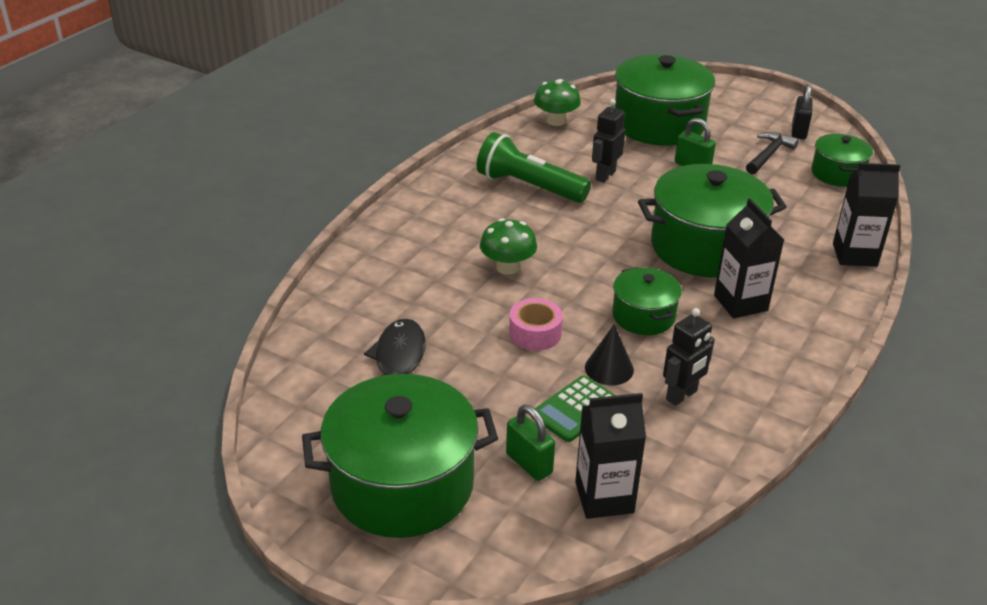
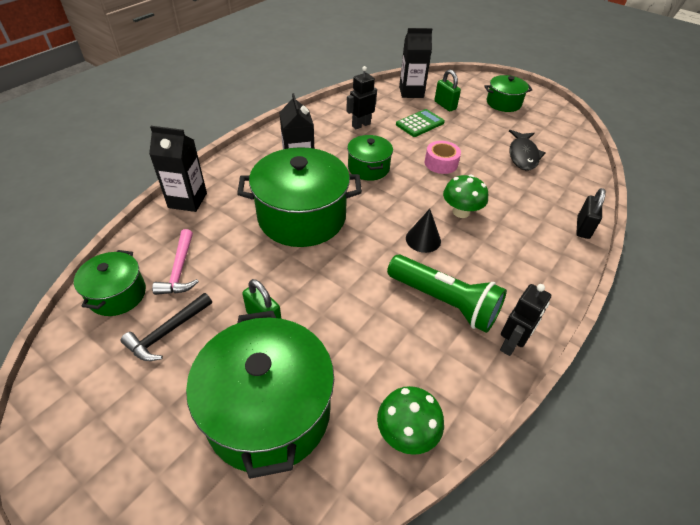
camera: 175 degrees left, 10 degrees up
(402, 485) = (503, 103): green pot -> green pot, size x0.53
(605, 175) = (363, 312): black robot -> black robot (511, 344)
(609, 368) = (398, 140): black cone -> black cone (423, 239)
(798, 193) = (179, 270): none -> pink hammer
(799, 131) = (95, 378): black padlock -> black padlock (583, 228)

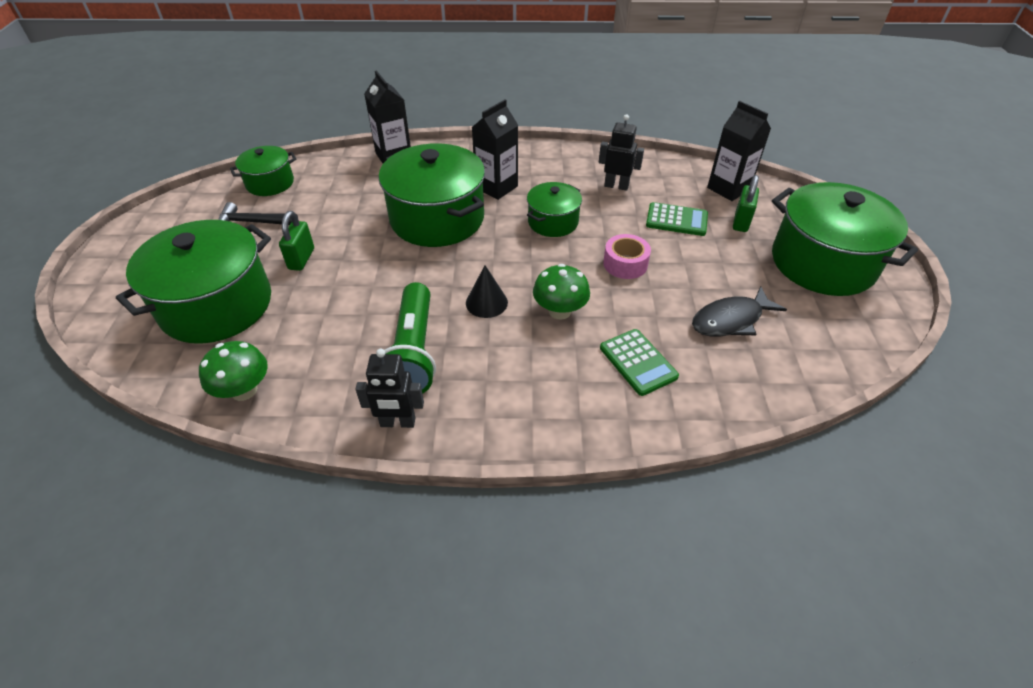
camera: 55 degrees right, 0 degrees up
(179, 270) = (316, 194): pink hammer -> none
(503, 103) = (823, 263): green pot -> green pot, size x1.87
(531, 206) = (638, 362): none -> green calculator
(583, 228) = (650, 423): black padlock -> none

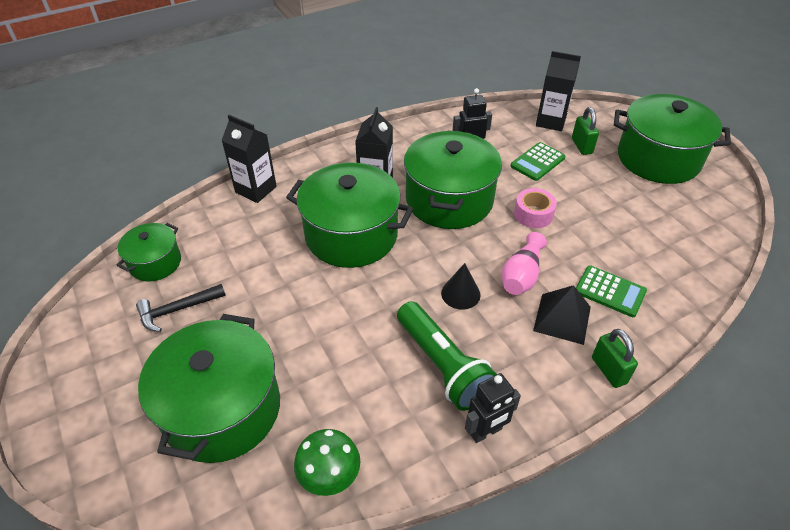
camera: 30 degrees left, 0 degrees up
(301, 259) = (262, 326): green padlock -> green padlock (608, 370)
(553, 222) = (449, 200): green pot -> green pot, size x1.87
(560, 311) = (521, 275): green mushroom -> pink vase
(563, 364) = (562, 318): none -> black pyramid
(676, 220) = (537, 162): green calculator -> green calculator turned 150 degrees clockwise
(730, 320) = (640, 229): black fish -> none

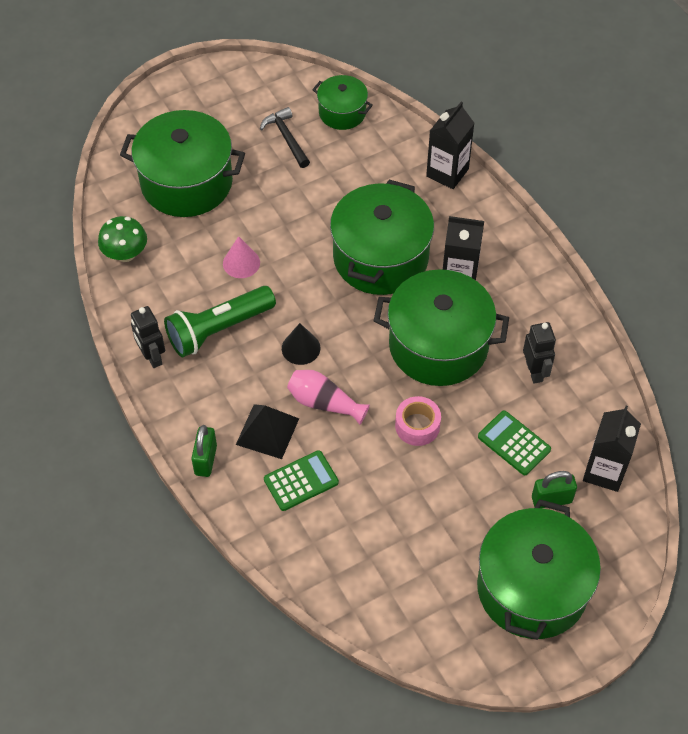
camera: 90 degrees right, 10 degrees up
(351, 347) = (241, 263): none -> pink cone
(608, 370) = (205, 460): green padlock -> green padlock turned 60 degrees counterclockwise
(610, 291) = (301, 481): green calculator -> green calculator turned 150 degrees counterclockwise

